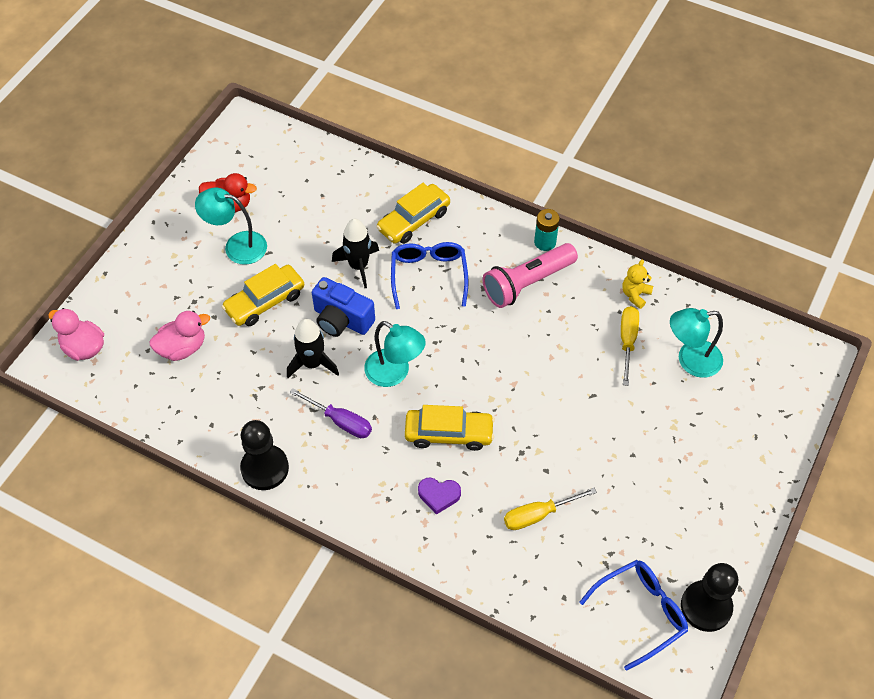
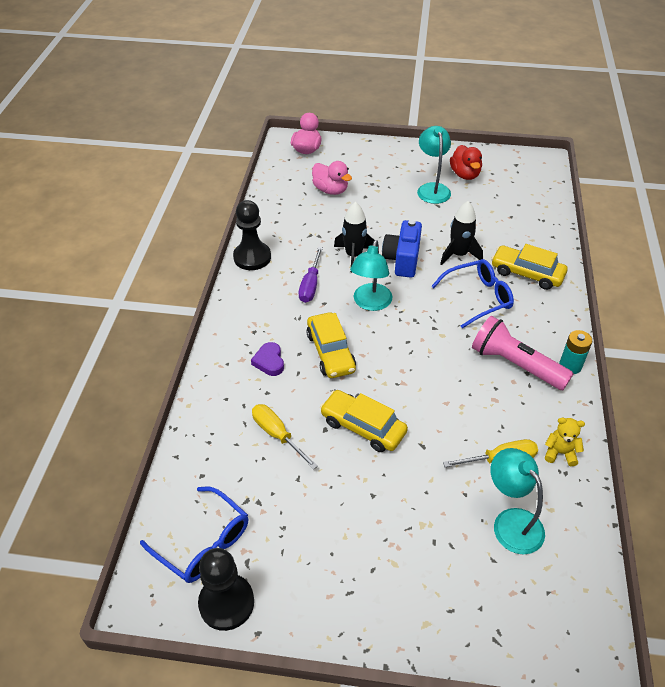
camera: 70 degrees right, 10 degrees down
(265, 301) = (393, 216): yellow car -> yellow car (363, 427)

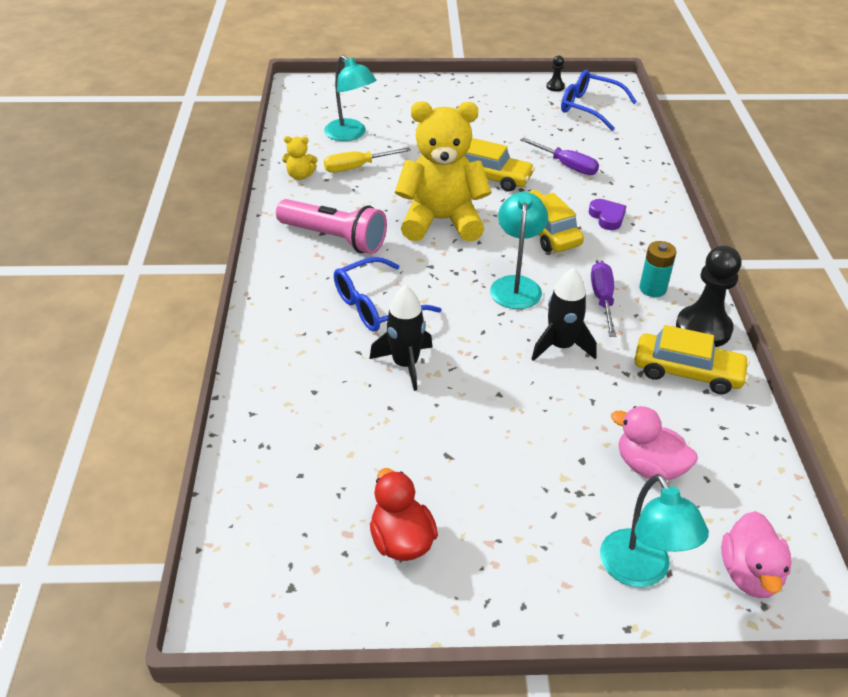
camera: 170 degrees right, 5 degrees down
(226, 603) = (555, 87): black pawn -> black pawn, size x0.46
(277, 435) = (567, 166): yellow screwdriver -> purple screwdriver
(402, 260) = (488, 347): blue camera -> none
(419, 374) = (441, 221): none -> yellow teddy bear
(432, 189) = (463, 493): turquoise lamp -> turquoise lamp (641, 571)
(527, 273) = (305, 346): yellow car -> yellow car (687, 372)
(570, 366) = (271, 243): turquoise battery -> turquoise battery (652, 289)

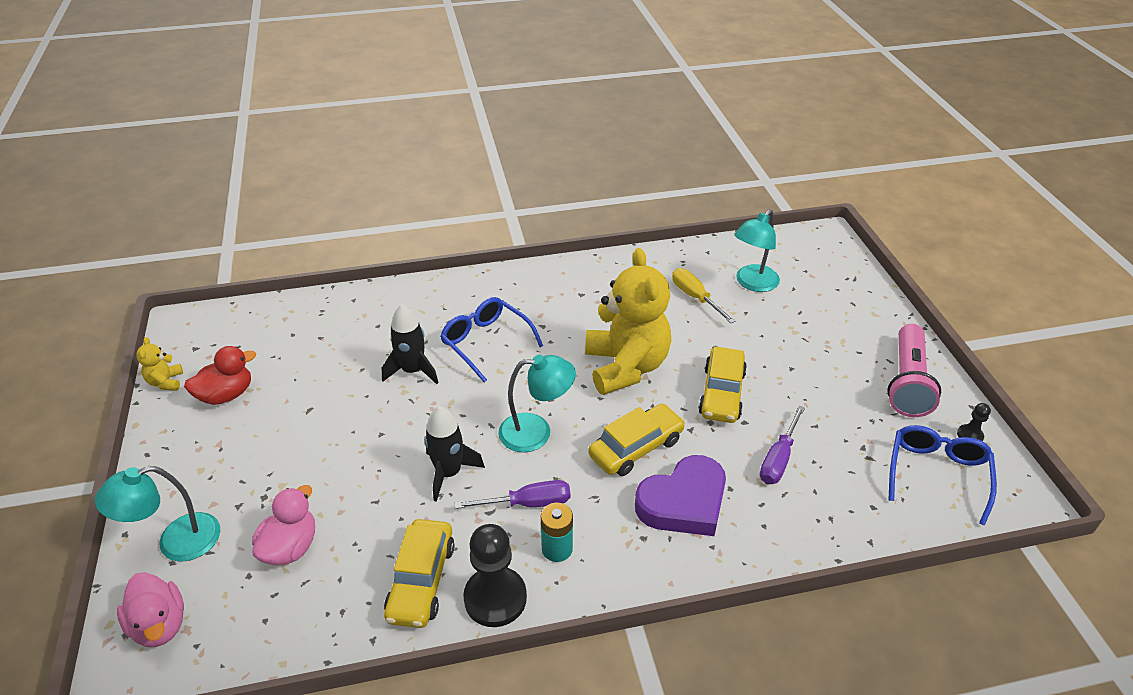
camera: 80 degrees right, 0 degrees up
(300, 176) = (664, 265): yellow teddy bear -> yellow teddy bear (166, 382)
(334, 238) = (574, 302): pink flashlight -> pink flashlight (907, 382)
(607, 217) = (683, 502): purple heart -> purple heart, size x1.94
(749, 574) = (160, 625): pink duck -> pink duck turned 120 degrees counterclockwise

